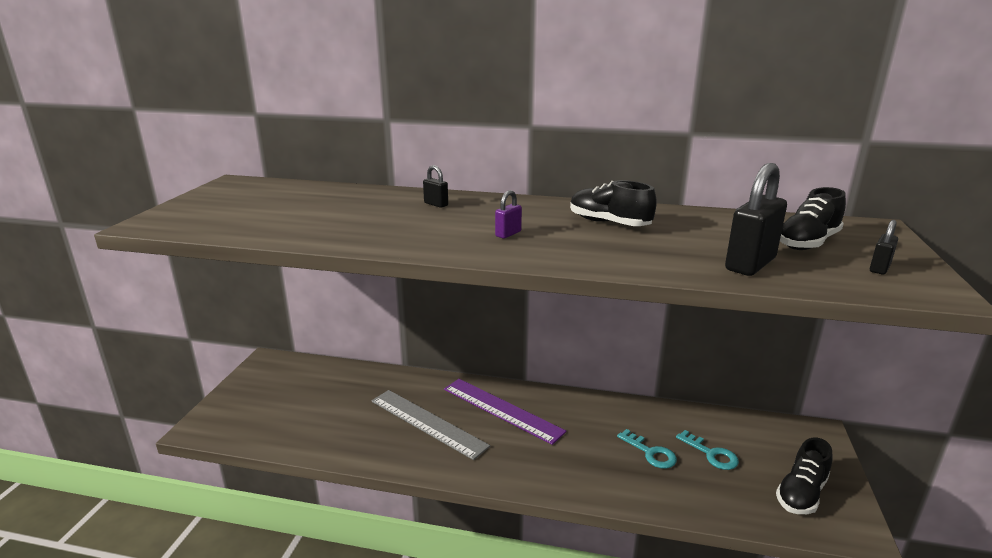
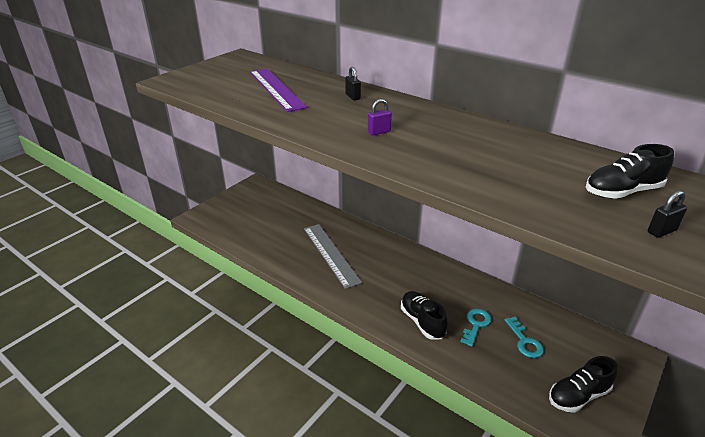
camera: 25 degrees right, 10 degrees up
(501, 410) = (386, 260): purple ruler -> purple ruler (276, 89)
(609, 223) = (466, 138): black shoe -> black shoe (422, 322)
(650, 453) = (476, 324): turquoise key -> turquoise key turned 135 degrees counterclockwise
(750, 264) = (543, 199): black padlock -> none

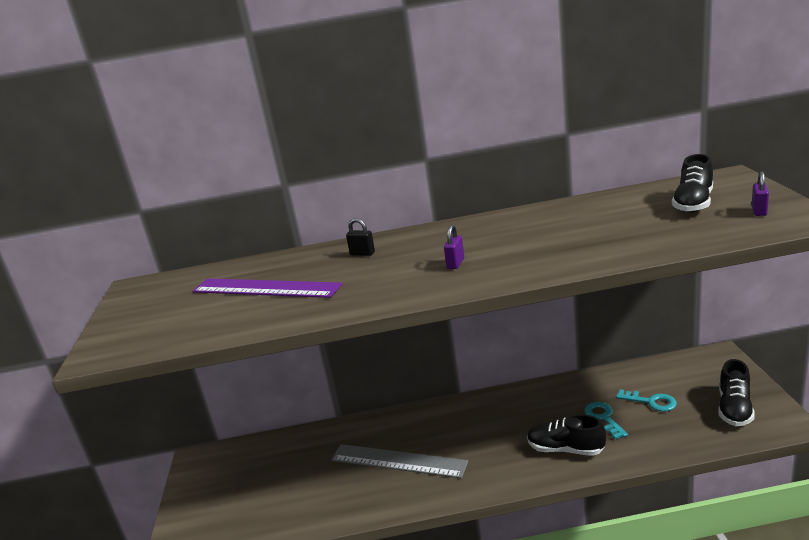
camera: 40 degrees left, 10 degrees down
(661, 231) = (759, 211): black padlock -> purple padlock

